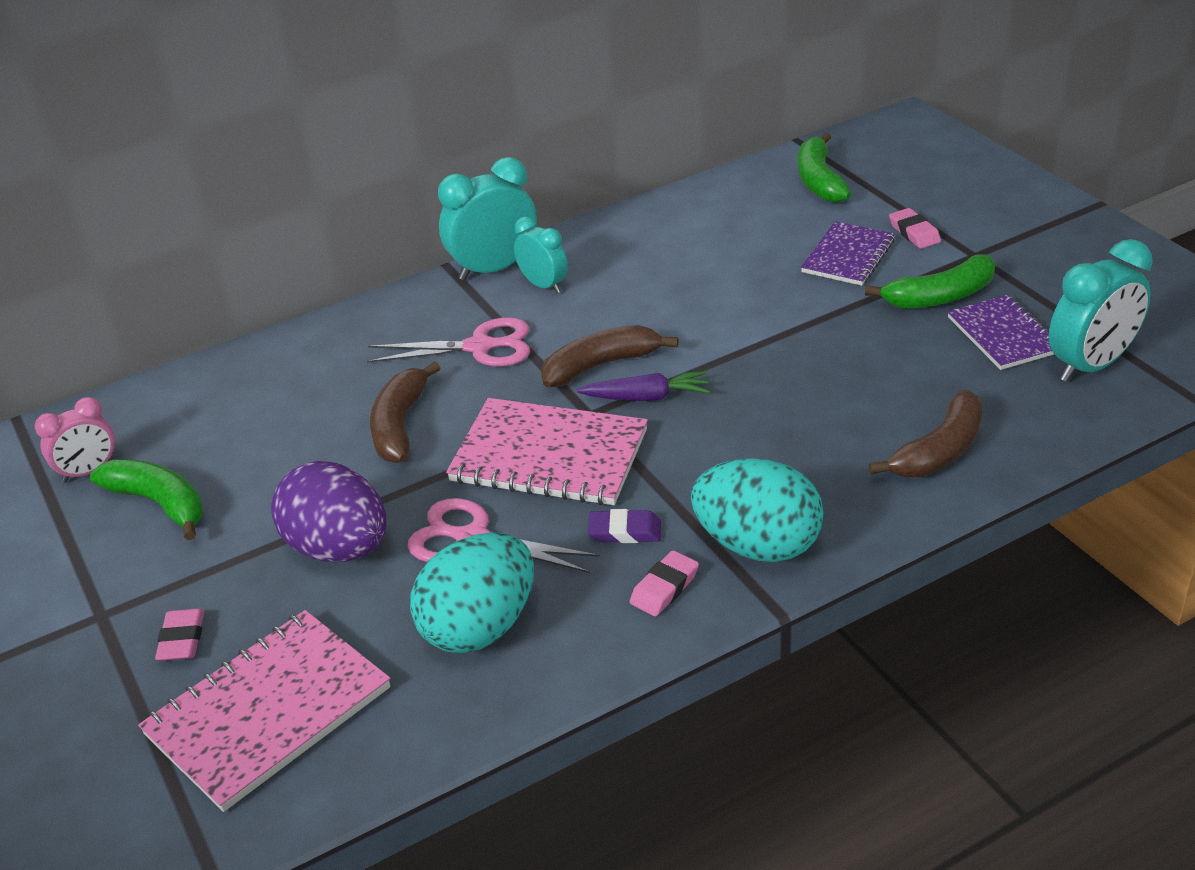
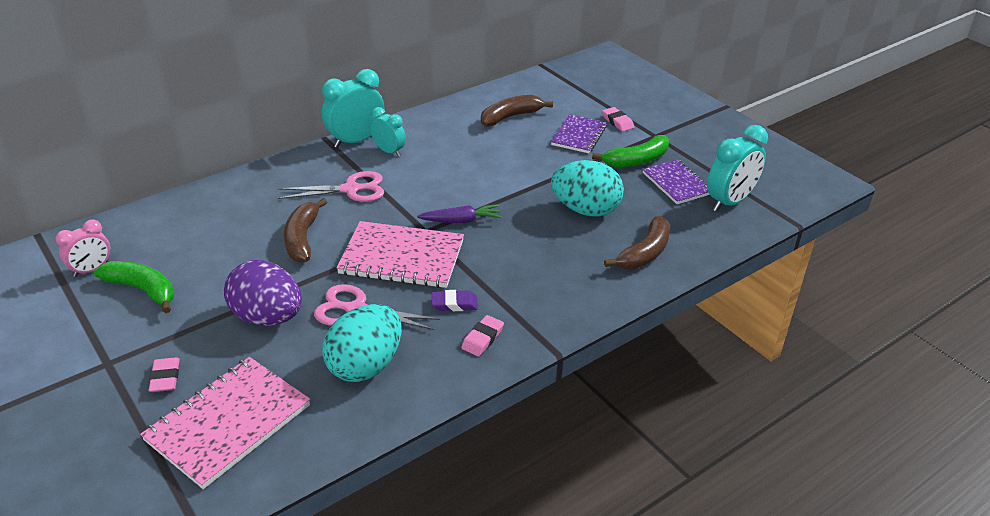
camera: 10 degrees left, 0 degrees up
(600, 365) = (430, 201): brown banana -> brown banana (510, 117)
(757, 545) = (539, 311): turquoise egg -> turquoise egg (585, 210)
(819, 180) = (557, 89): green banana -> none

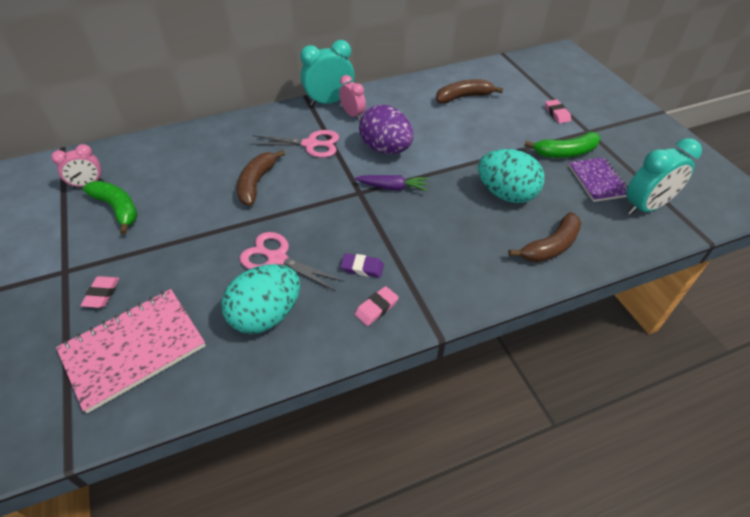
camera: 15 degrees right, 10 degrees up
(268, 317) = (203, 252): purple egg -> purple egg (386, 149)
(389, 151) = (353, 115): turquoise clock -> pink clock
(402, 257) = (331, 214): pink notebook -> none
(579, 135) = (518, 122): purple notebook -> none

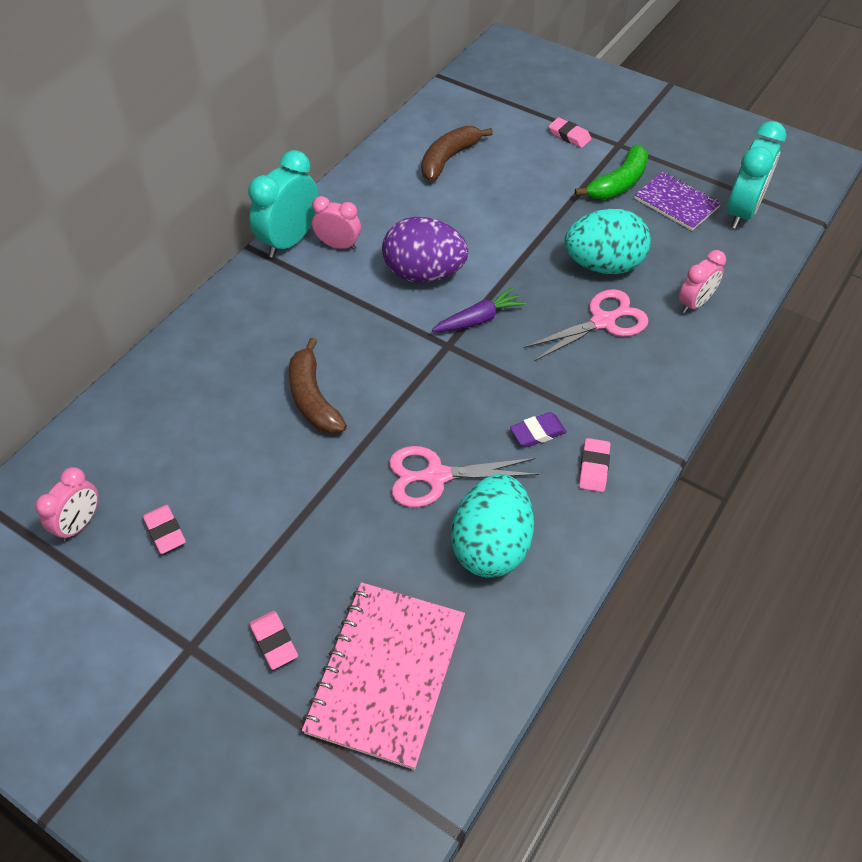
camera: 35 degrees left, 5 degrees up
(117, 209) = (165, 531): green banana -> pink eraser
(310, 144) = (326, 312): pink scissors -> pink scissors (602, 322)
(550, 246) = (694, 303): brown banana -> pink clock

